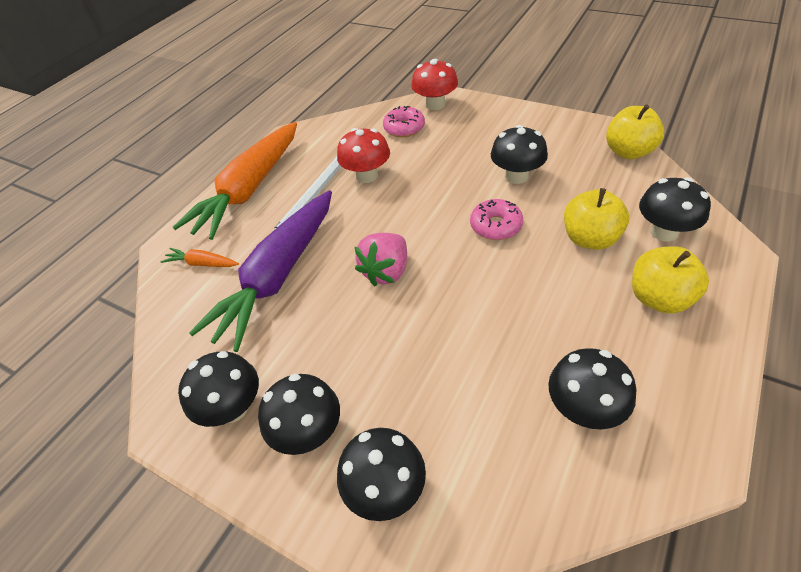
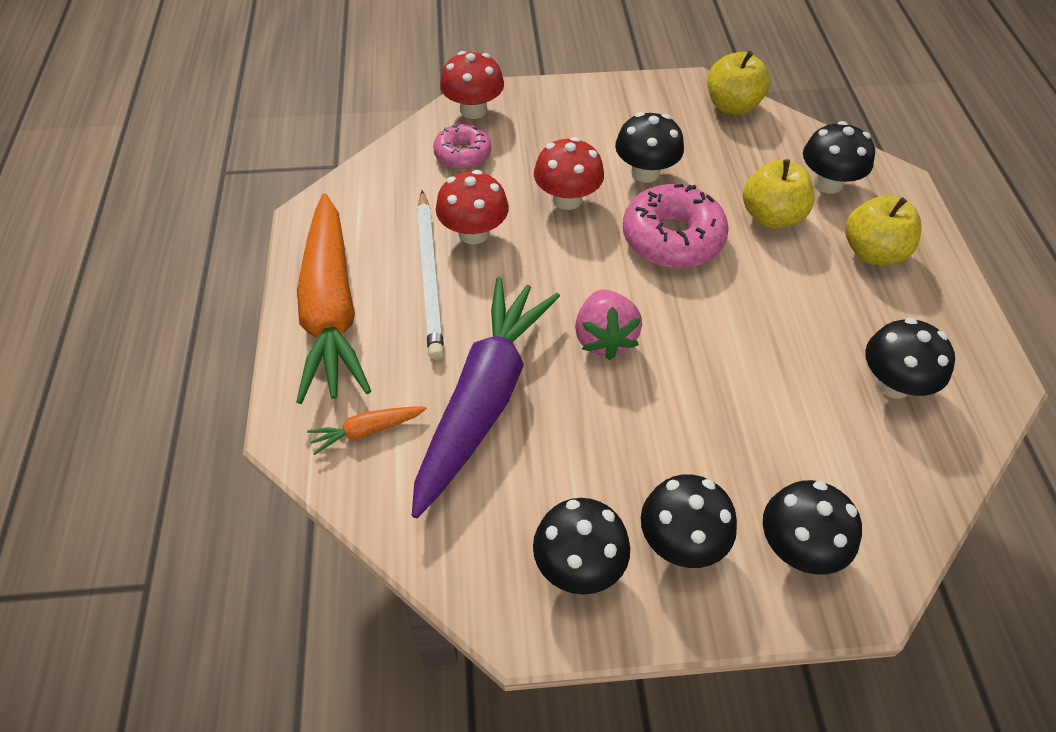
camera: 40 degrees left, 5 degrees up
(278, 276) = (484, 400): purple carrot -> purple carrot turned 150 degrees counterclockwise
(445, 175) = (567, 199): none -> red mushroom
(496, 226) = (672, 238): pink donut -> pink donut, size x1.65

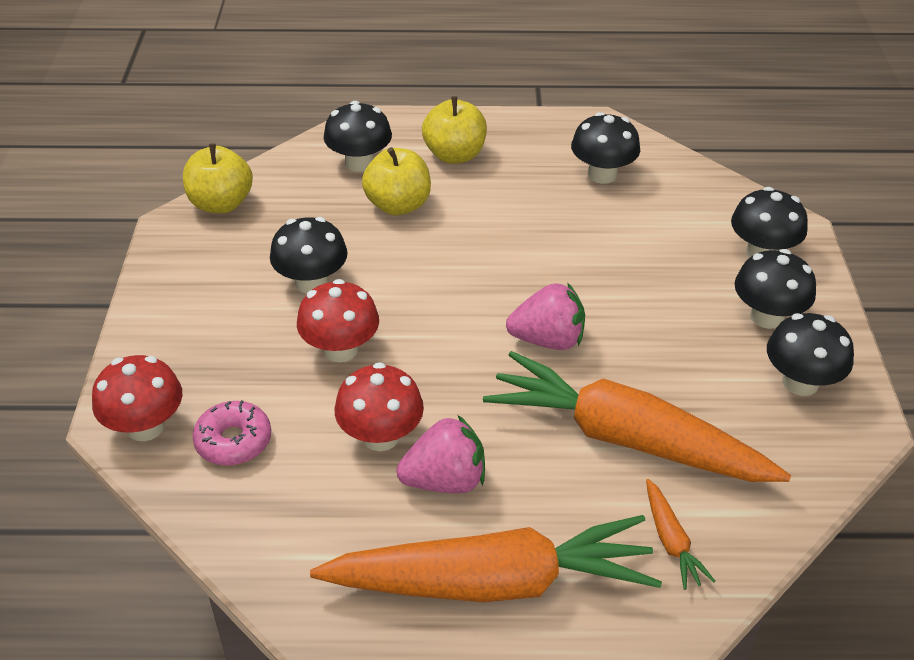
camera: 85 degrees left, 10 degrees down
(430, 275) = (445, 480): white pencil -> pink strawberry
(484, 400) = (626, 438): purple carrot -> orange carrot
(672, 238) = (417, 275): pink donut -> none

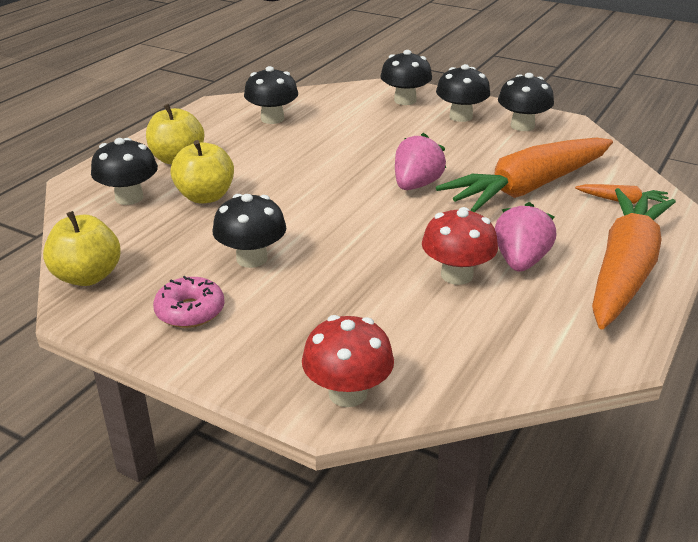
camera: 60 degrees left, 10 degrees down
(233, 441) = (407, 347): pink donut -> pink donut (190, 311)
(340, 349) = (346, 267): red mushroom -> none

